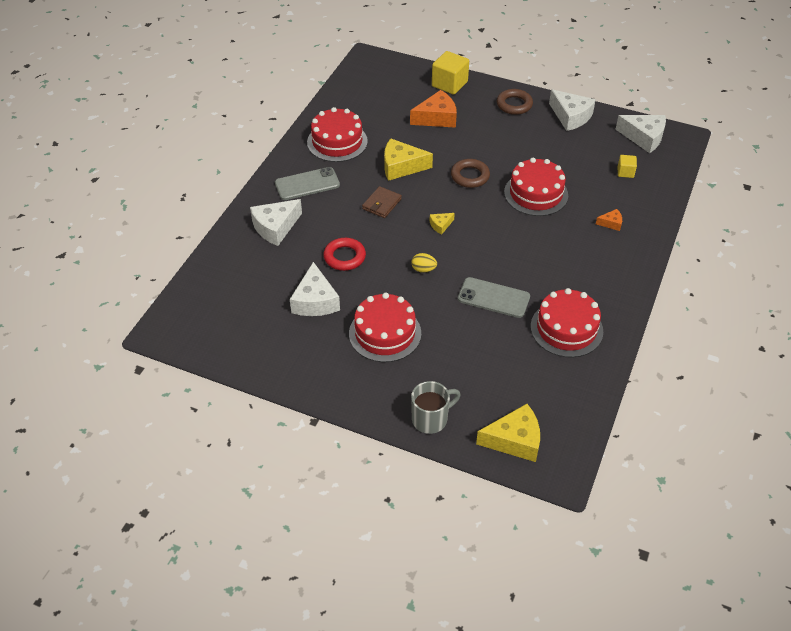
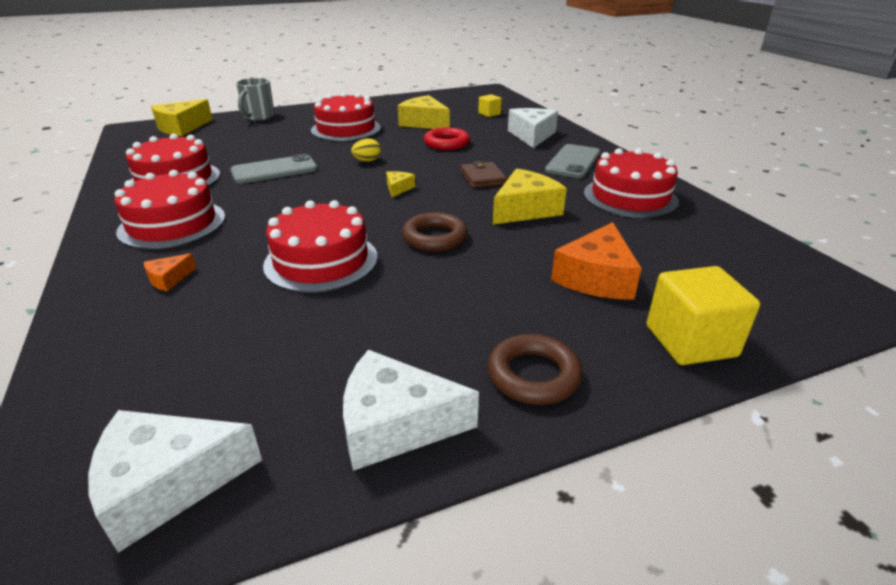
camera: 135 degrees right, 15 degrees down
(315, 301) = (424, 123): white cheese -> yellow cheese
(591, 270) = (172, 224): none -> red cake
(625, 172) = (180, 368): yellow cube -> yellow cube (489, 114)

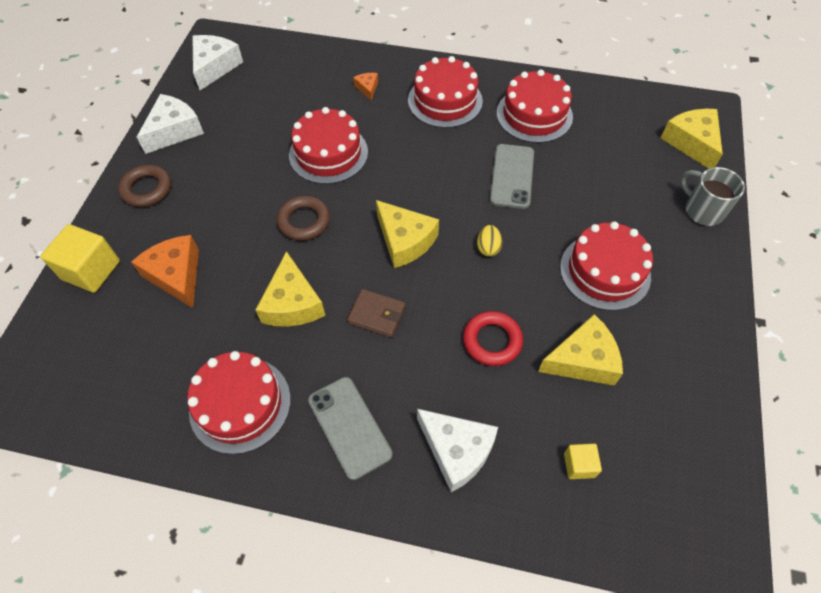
camera: 125 degrees right, 25 degrees up
(398, 188) = (405, 241): yellow cheese -> yellow cheese, size x2.03

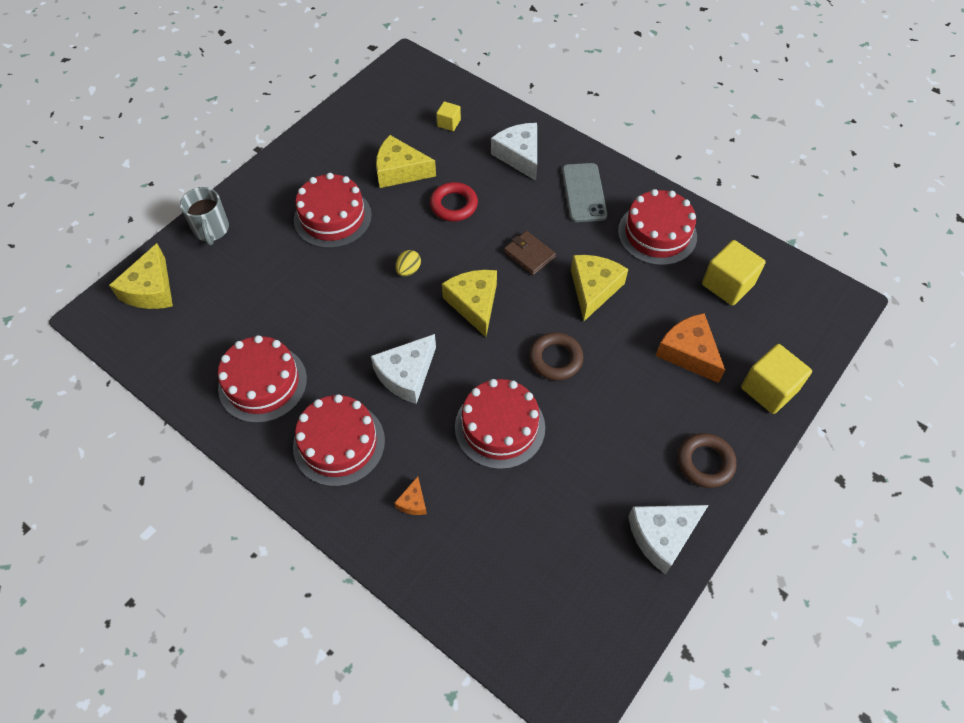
camera: 155 degrees left, 0 degrees up
(143, 369) = (727, 284): none -> yellow cube
(176, 275) = (688, 353): orange cheese -> orange cheese turned 150 degrees clockwise
(215, 67) = (587, 633): white cheese -> white cheese (406, 375)
(512, 176) = (339, 325): grey phone -> none

